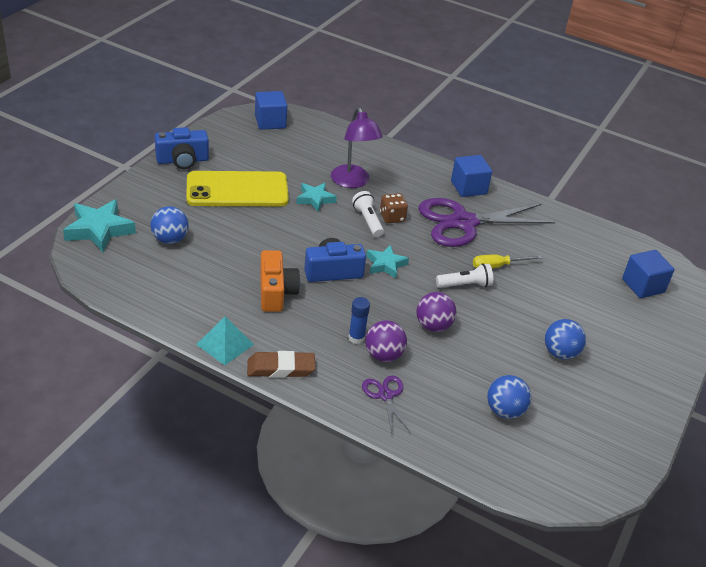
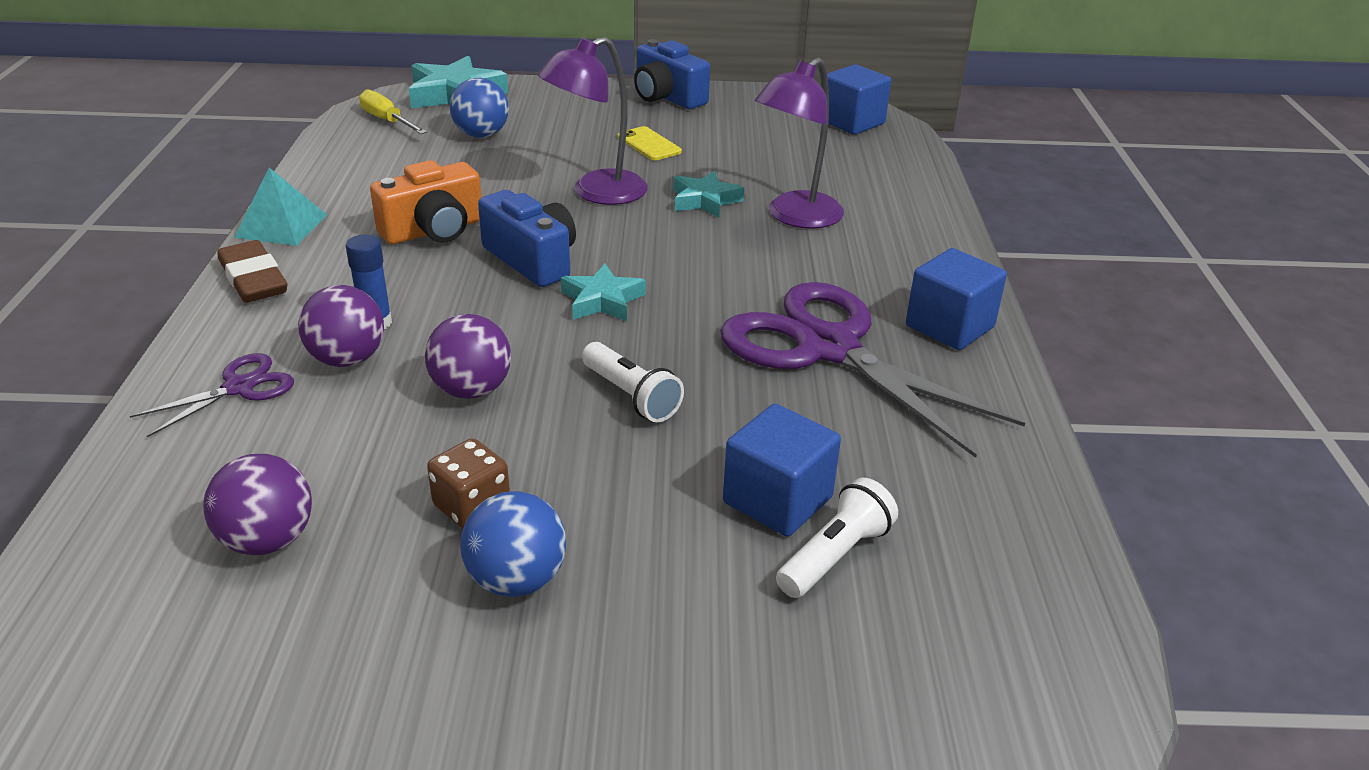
camera: 65 degrees right, 5 degrees down
(237, 190) = (649, 144): yellow phone -> yellow phone, size x0.41
(279, 227) = (596, 193): none -> purple lamp
(368, 220) = (706, 255): white flashlight -> white flashlight (835, 555)
(392, 217) = (745, 274): brown dice -> brown dice (472, 506)
(497, 266) = (735, 421): yellow screwdriver -> yellow screwdriver (387, 121)
(504, 411) = (268, 540): blue ball -> purple ball
(643, 286) = (920, 675): blue cube -> blue cube (777, 500)

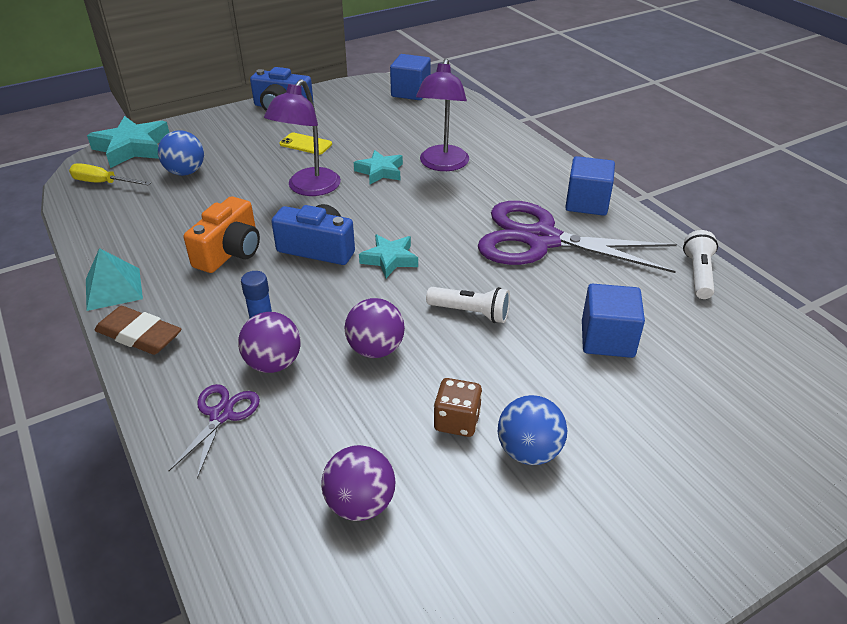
camera: 30 degrees left, 5 degrees up
(835, 555) = (664, 356): white flashlight -> white flashlight (698, 274)

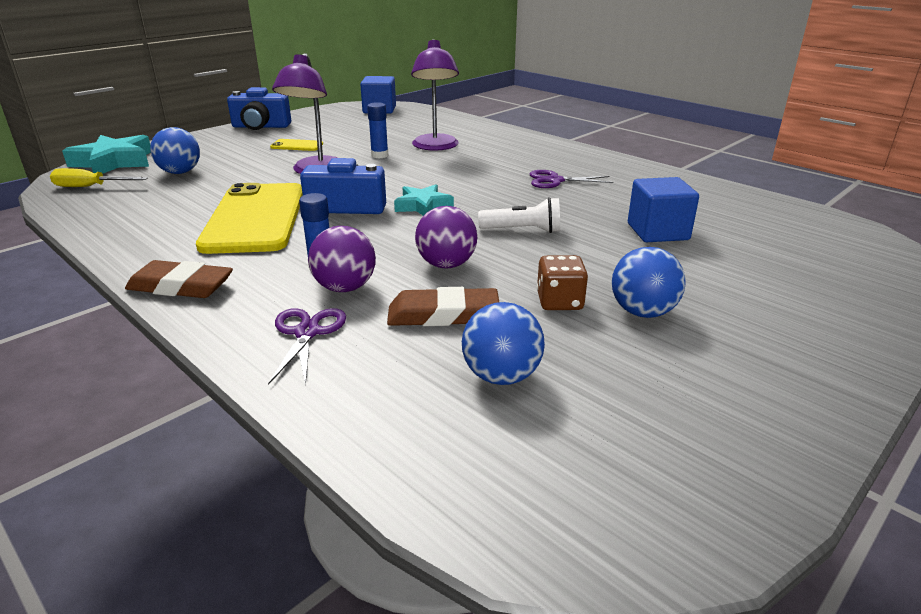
camera: 15 degrees left, 10 degrees down
(113, 289) = (134, 257): turquoise pyramid -> none
(230, 252) = (255, 218): orange camera -> yellow phone
(344, 416) = (443, 315): none -> brown eraser
(360, 504) = (501, 376): purple ball -> blue ball
(380, 171) = (379, 155): turquoise star -> blue glue stick
(541, 239) = (555, 180): purple scissors -> purple scissors, size x0.46
(587, 203) = (578, 157): blue cube -> none
(698, 274) = (702, 186): white flashlight -> none

